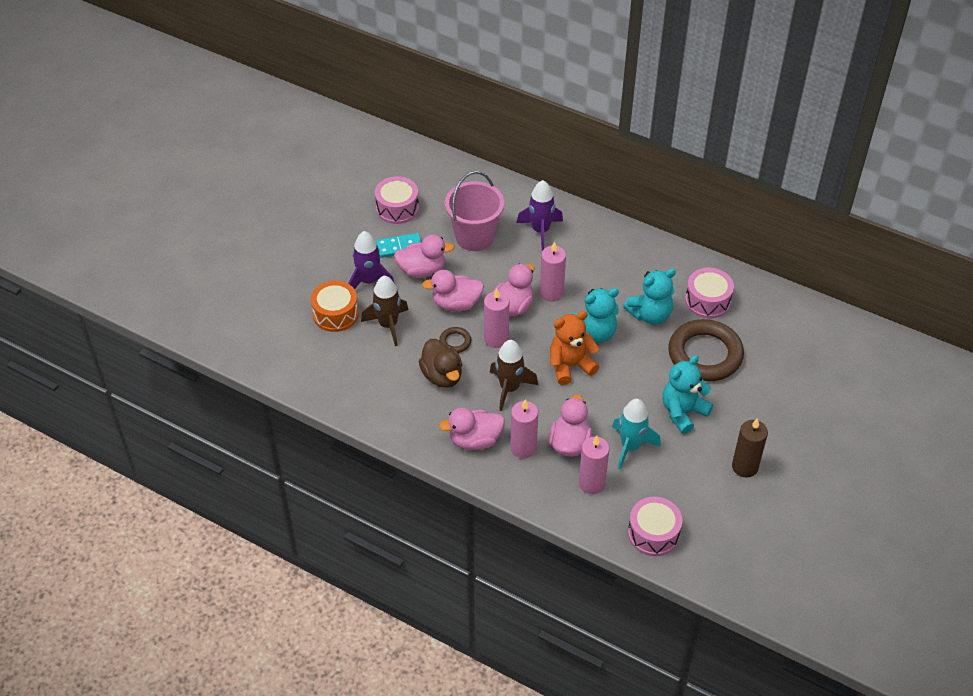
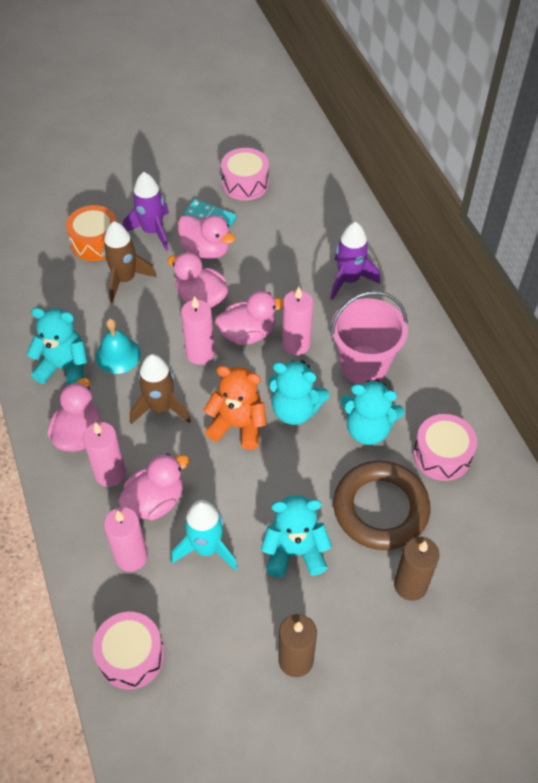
camera: 40 degrees right, 5 degrees up
(415, 407) = (64, 368): none -> turquoise teddy bear
(442, 376) = (118, 355): brown duck -> turquoise bell
(455, 342) = (162, 332): brown ring -> none
(474, 237) = (283, 249): pink bucket -> pink bucket (364, 365)
(475, 440) = (78, 434): pink duck -> pink duck turned 75 degrees clockwise
(763, 384) = (410, 585): none -> brown candle

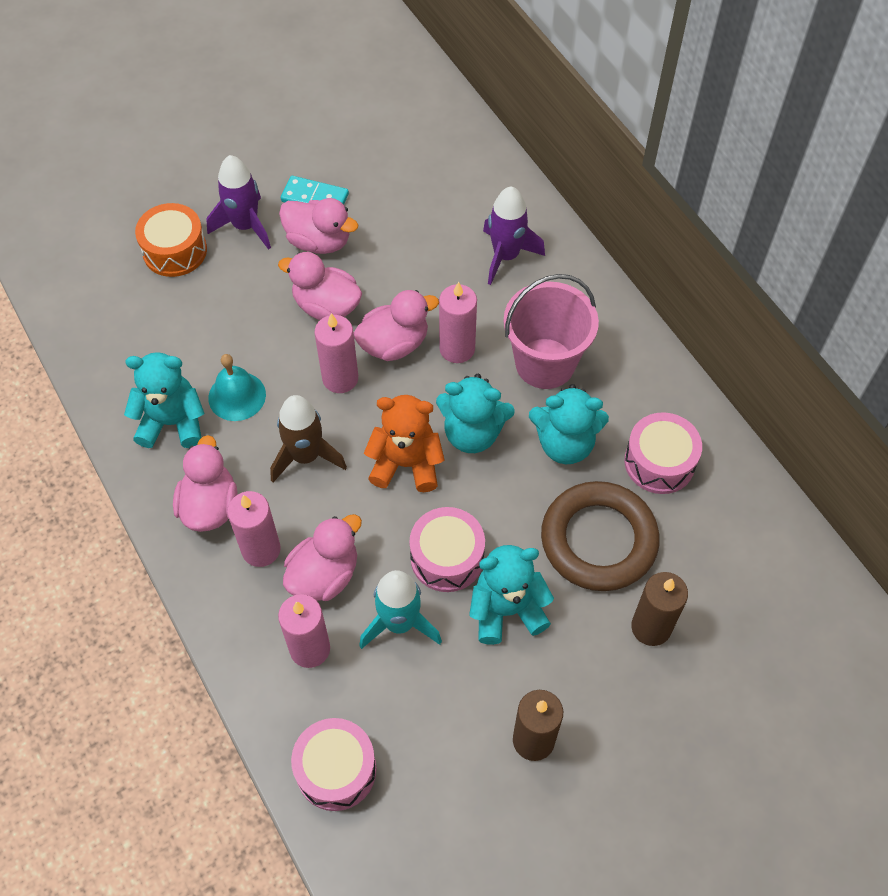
camera: 10 degrees left, 5 degrees up
(125, 279) = (224, 295): brown rocket -> none
(245, 183) = (350, 145): pink drum -> pink drum (447, 557)

